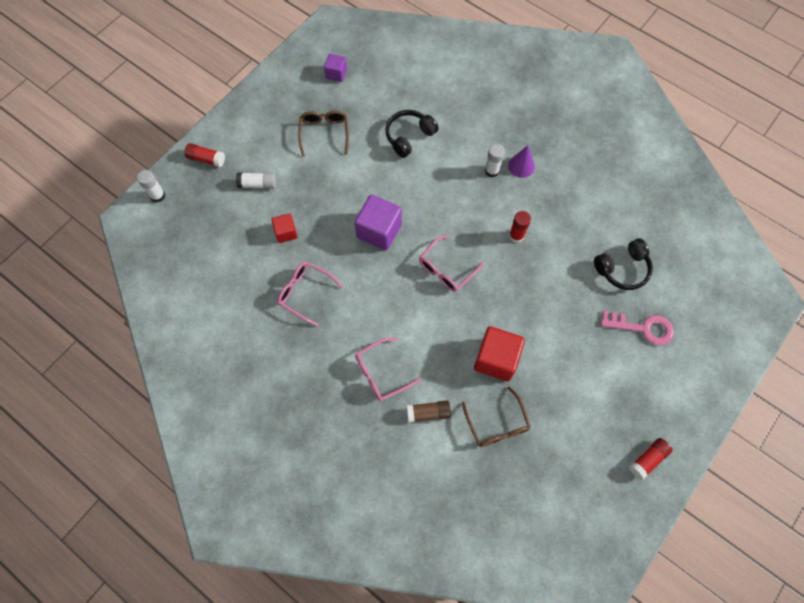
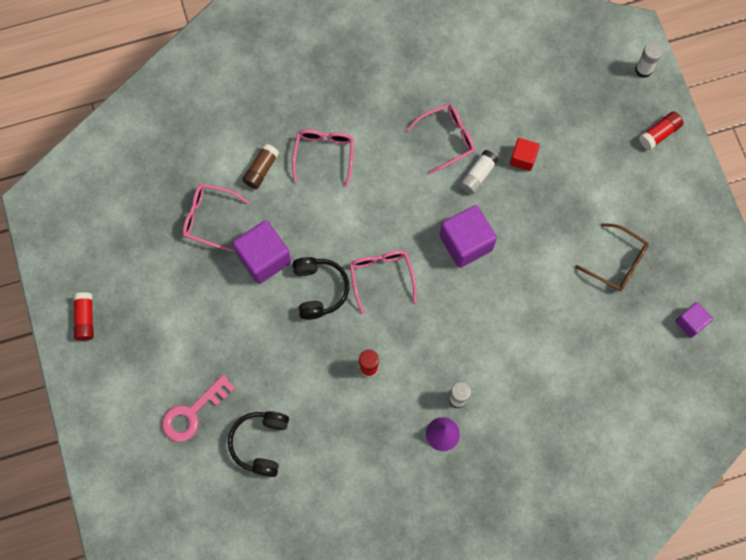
camera: 125 degrees right, 5 degrees up
(258, 184) = (596, 164): white glue stick -> white glue stick (477, 175)
(409, 136) = (556, 344): black headphones -> black headphones (319, 290)
(496, 359) = (264, 258): red cube -> purple cube
(497, 424) = (209, 218): brown glasses -> pink glasses

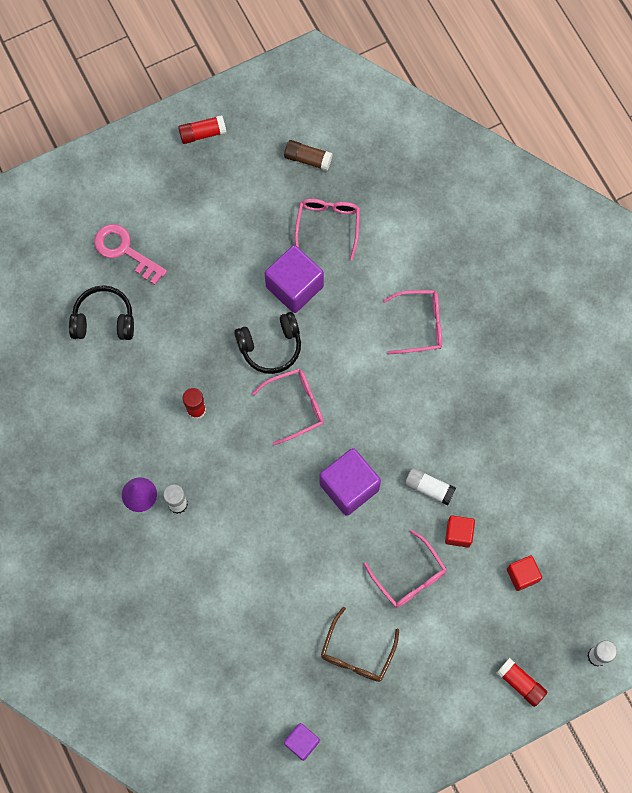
camera: 80 degrees right, 0 degrees up
(261, 169) = (390, 265): brown glue stick -> brown glue stick (308, 159)
(447, 139) = (465, 448): pink glasses -> pink glasses (409, 576)
(566, 114) = (522, 575): none -> red cube

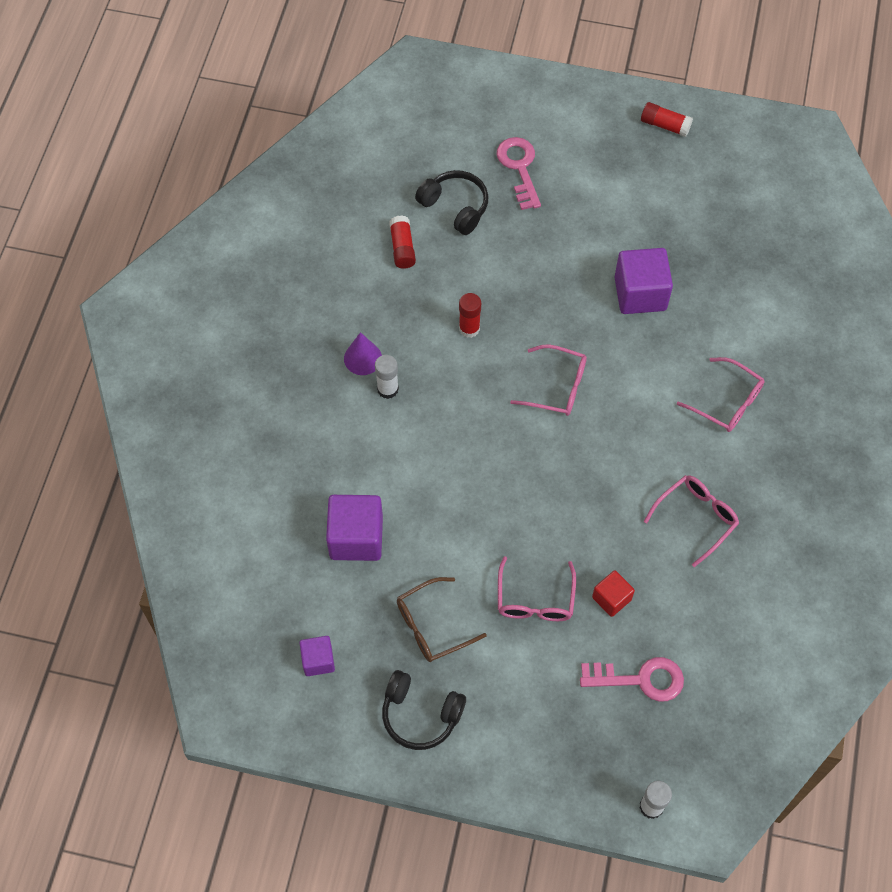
camera: 40 degrees right, 10 degrees down
(270, 346) = (577, 325): black headphones -> black headphones (420, 714)
(308, 159) = (740, 204): brown glue stick -> none
(328, 225) = (712, 267): pink glasses -> pink glasses (696, 518)
(349, 487) = (546, 485): purple cube -> purple cube (356, 537)
(429, 488) = (617, 540): white glue stick -> none
(520, 683) = (557, 771): red glue stick -> red glue stick (402, 248)
(522, 575) = (640, 679): red cube -> pink key

